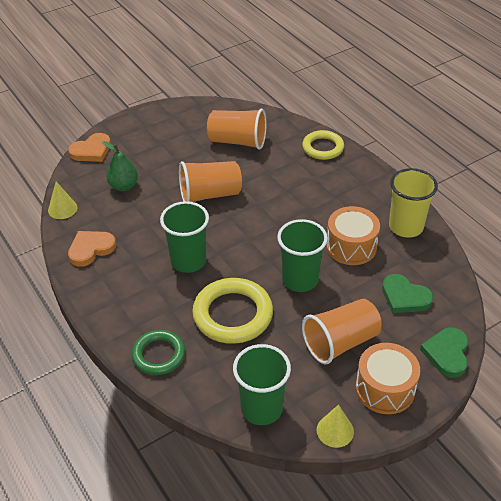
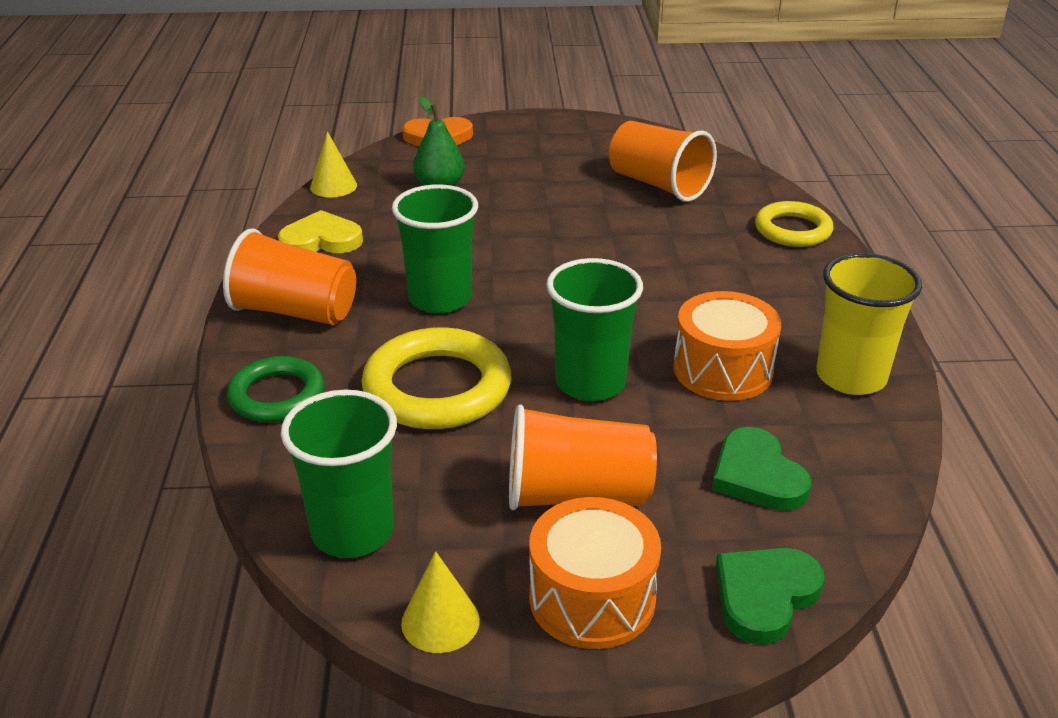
camera: 30 degrees right, 10 degrees down
(91, 249) = (321, 240): orange heart -> yellow heart
(210, 194) = (553, 232): orange cup -> orange cup (295, 311)

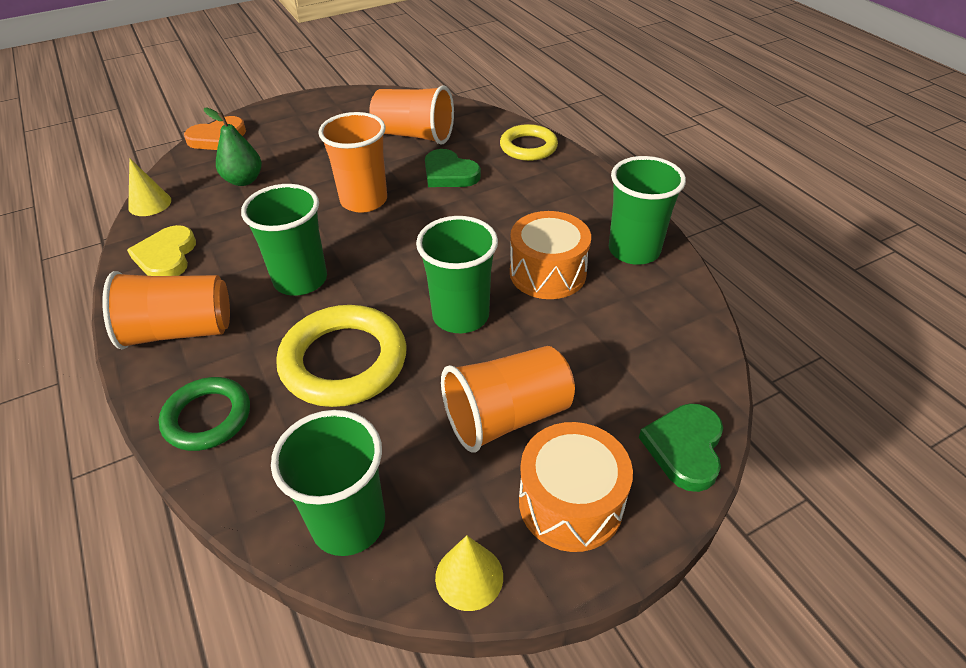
camera: 25 degrees left, 10 degrees up
(321, 240) = (166, 256): yellow heart -> yellow heart turned 60 degrees counterclockwise
(556, 239) = (364, 200): none -> orange cup
(757, 475) = (621, 351): green heart -> green heart (449, 173)
(851, 377) = (634, 250): yellow cup -> green cup

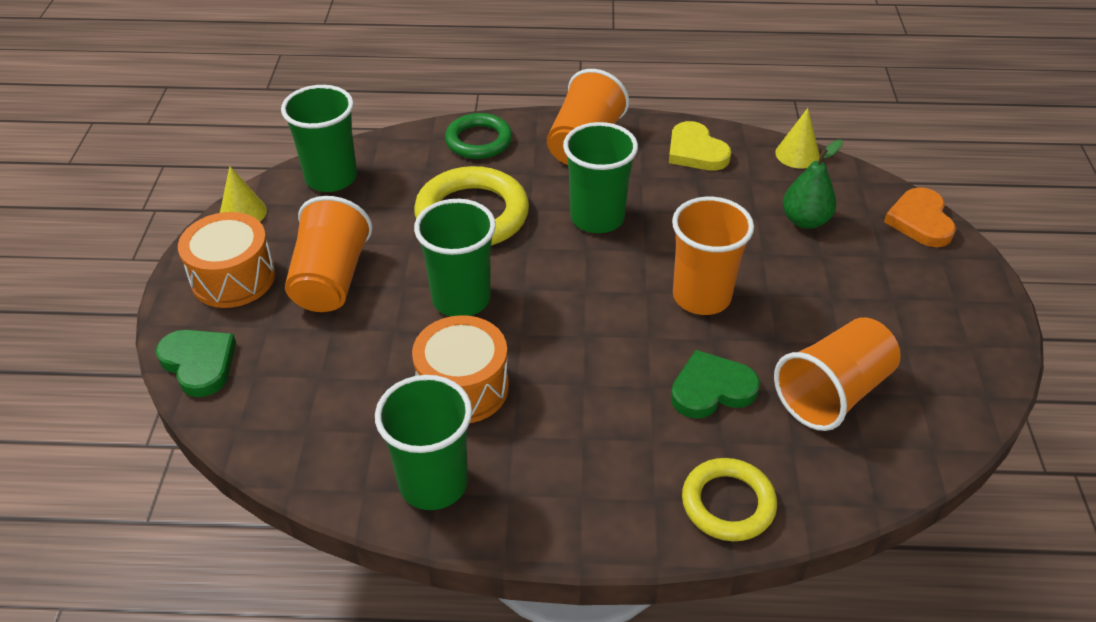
camera: 120 degrees right, 0 degrees up
(166, 256) = (696, 151): yellow heart -> yellow heart turned 150 degrees counterclockwise

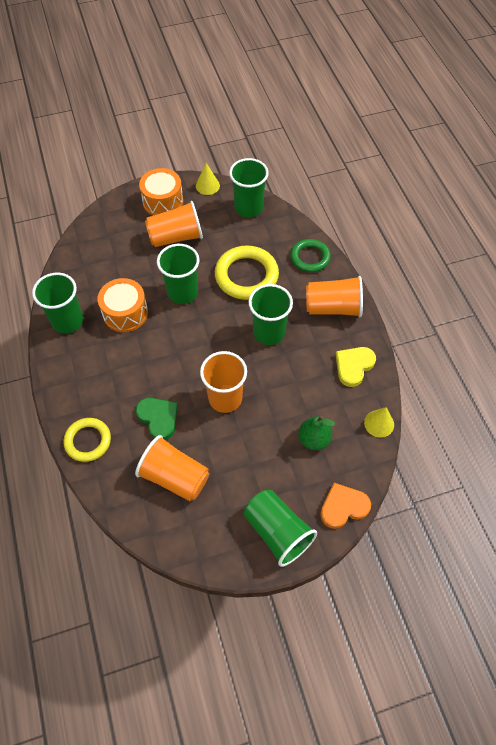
camera: 70 degrees right, 15 degrees up
(199, 363) = (108, 213): green heart -> none
(950, 296) = (277, 532): none -> green cup

